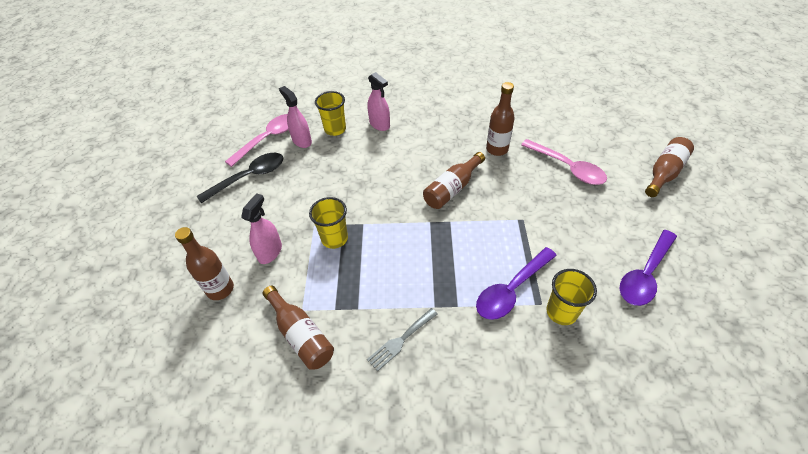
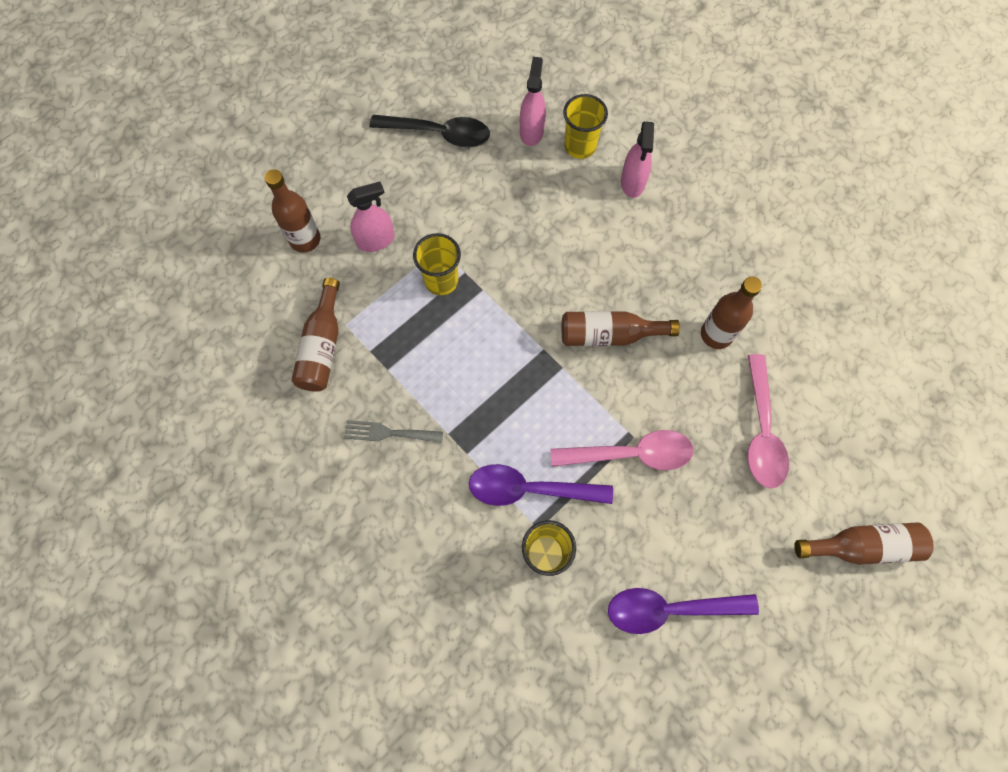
camera: 45 degrees right, 20 degrees up
(268, 139) = (502, 98): pink spoon -> pink spoon (630, 454)

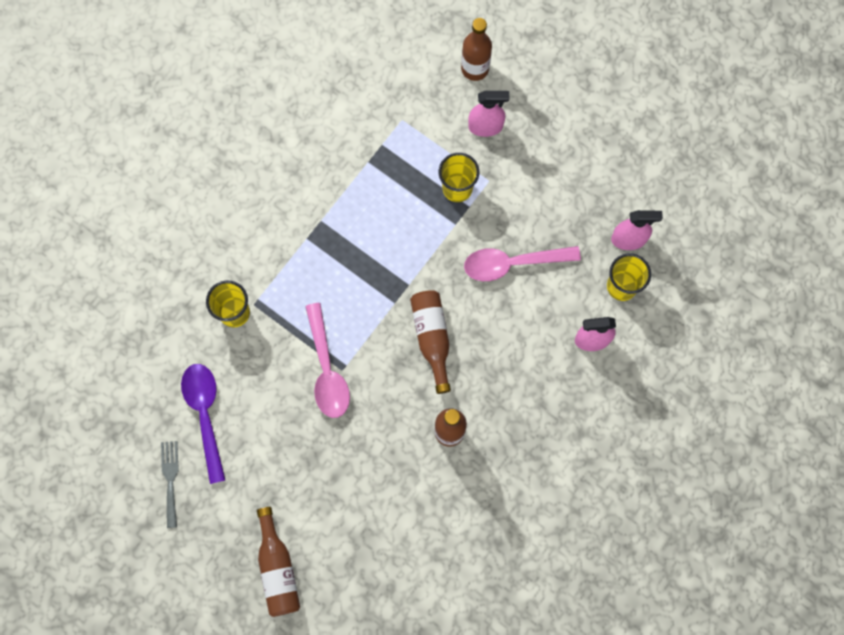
camera: 80 degrees right, 5 degrees up
(322, 346) = (379, 106): brown bottle -> none
(376, 240) = (485, 126): pink spray bottle -> pink spray bottle turned 60 degrees counterclockwise
(388, 433) = (313, 174): grey fork -> grey fork (170, 479)
(439, 134) = (607, 157): black spoon -> none
(530, 489) = (284, 292): purple spoon -> none
(761, 431) = (365, 478): pink spoon -> pink spoon (513, 263)

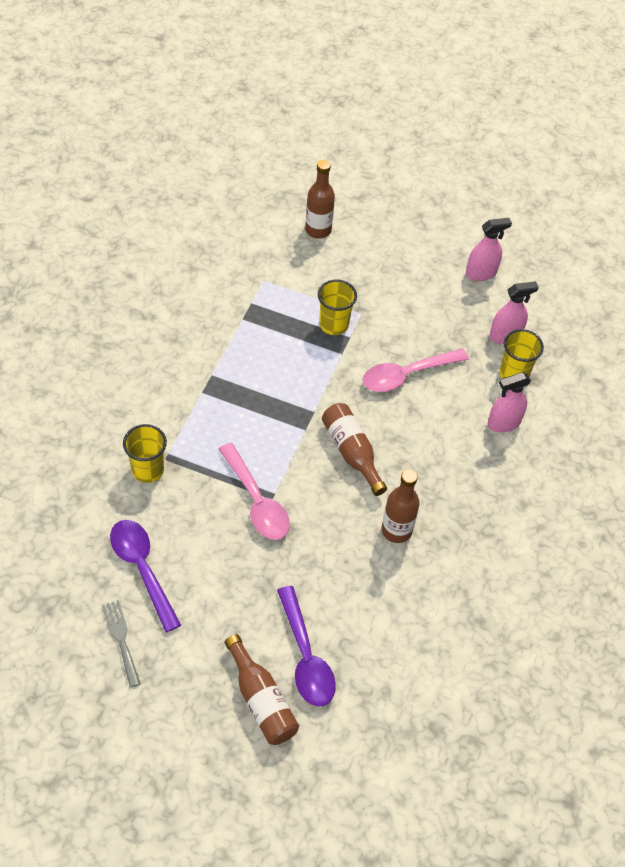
camera: 20 degrees left, 20 degrees down
(328, 537) = (306, 656): none -> purple spoon
(485, 126) = (343, 272): pink spray bottle -> pink spray bottle (481, 273)

